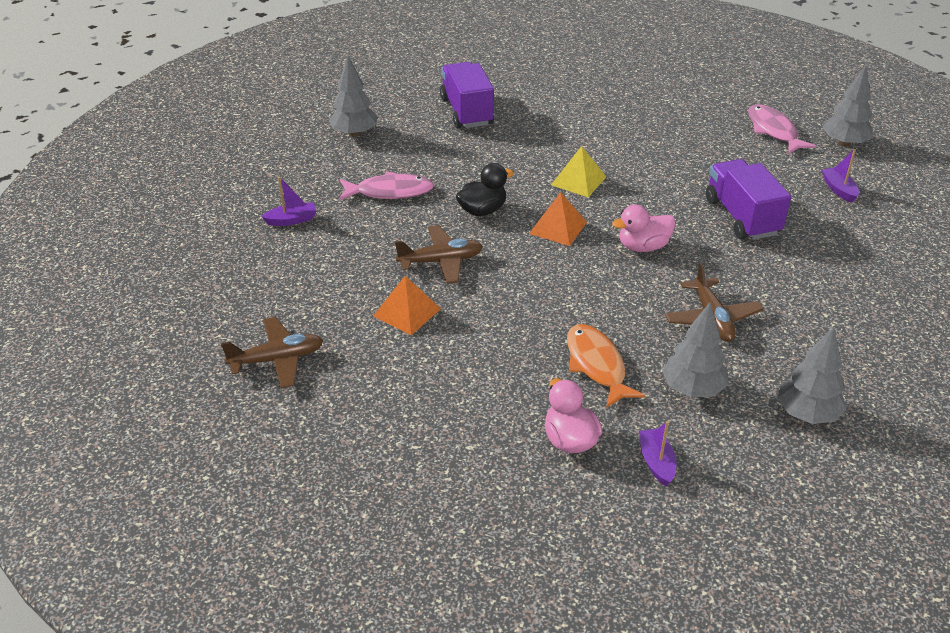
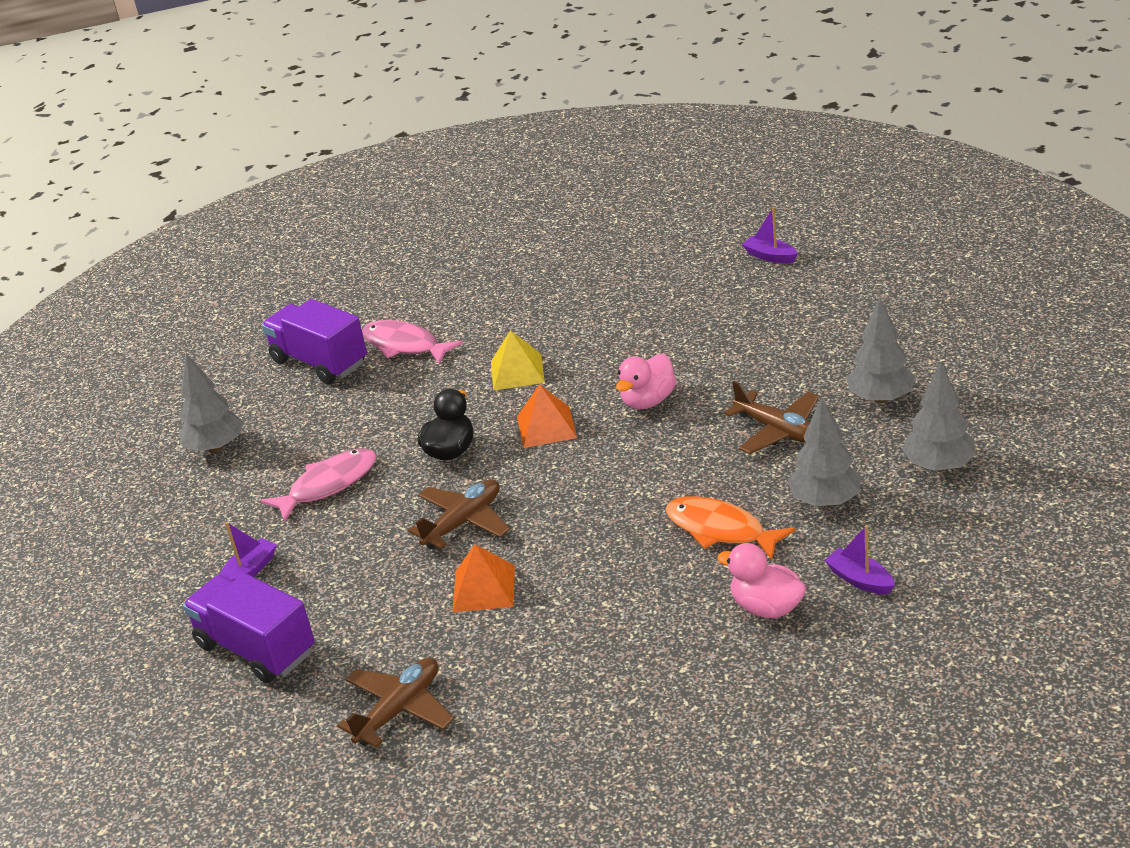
camera: 30 degrees left, 5 degrees down
(741, 217) = (709, 326): purple truck -> purple truck (256, 649)
(773, 131) = (655, 230): pink fish -> pink fish (405, 345)
(844, 143) = (732, 211): grey tree -> grey tree (881, 398)

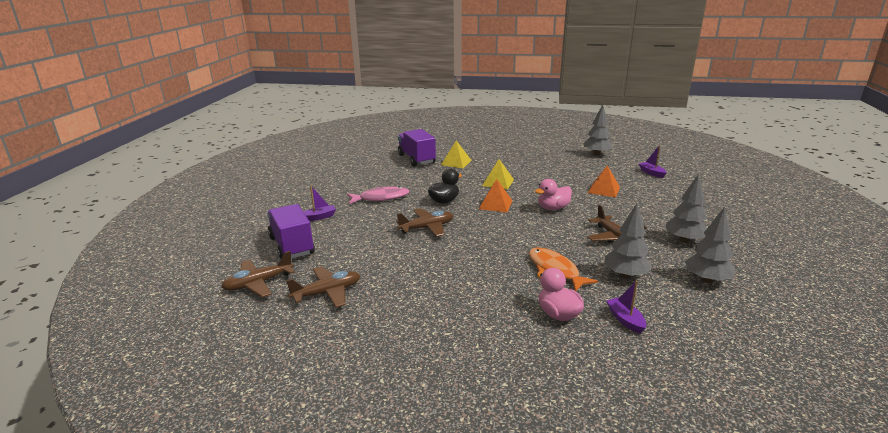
camera: 20 degrees right, 10 degrees down
(216, 447) = (349, 174): grey tree -> grey tree (596, 154)
(269, 740) = (258, 283): none -> brown plane
(405, 345) = (456, 162): pink fish -> yellow pyramid
(483, 588) = (413, 256): orange pyramid -> orange pyramid (604, 190)

